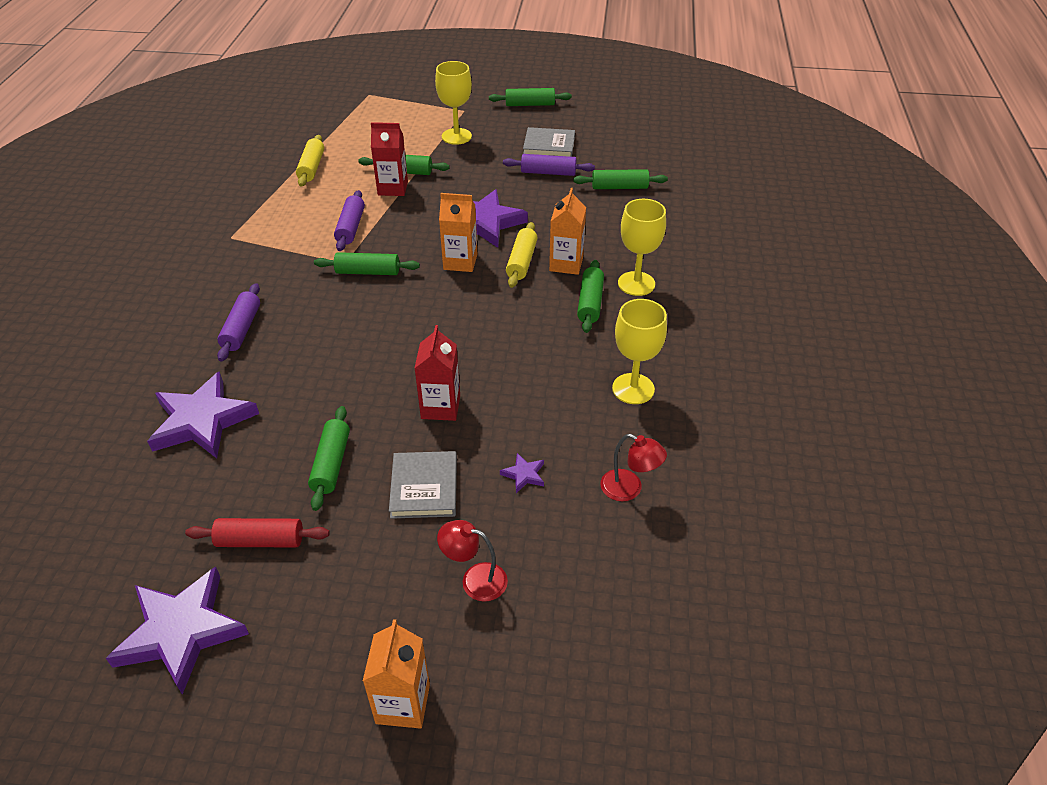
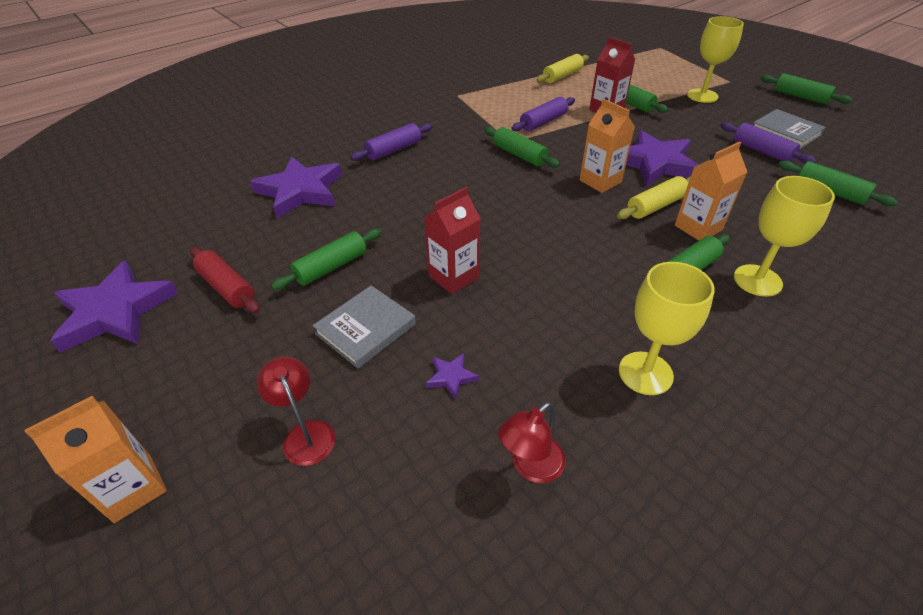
camera: 45 degrees right, 0 degrees up
(629, 489) = (530, 467): red lamp -> red lamp turned 60 degrees clockwise

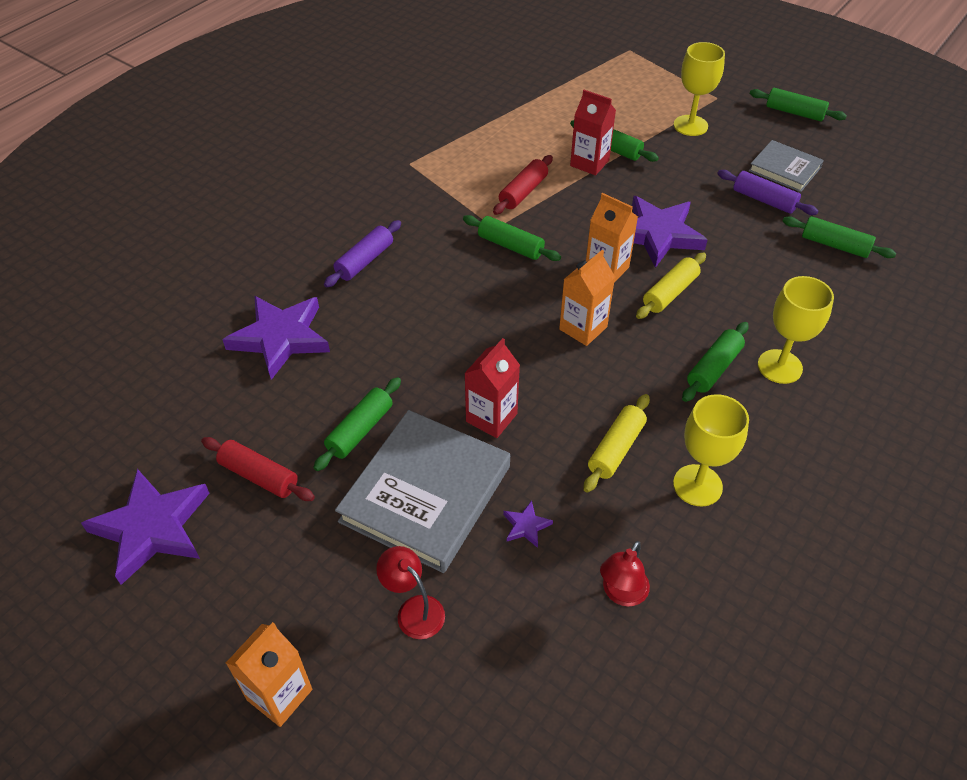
camera: 15 degrees left, 5 degrees up
(365, 329) = (425, 493): grey book -> grey book, size x1.80
(543, 122) = (523, 192): purple rolling pin -> red rolling pin
(562, 76) = (525, 114): yellow rolling pin -> yellow rolling pin (616, 449)
(698, 228) = (716, 313): orange carton -> orange carton (583, 328)

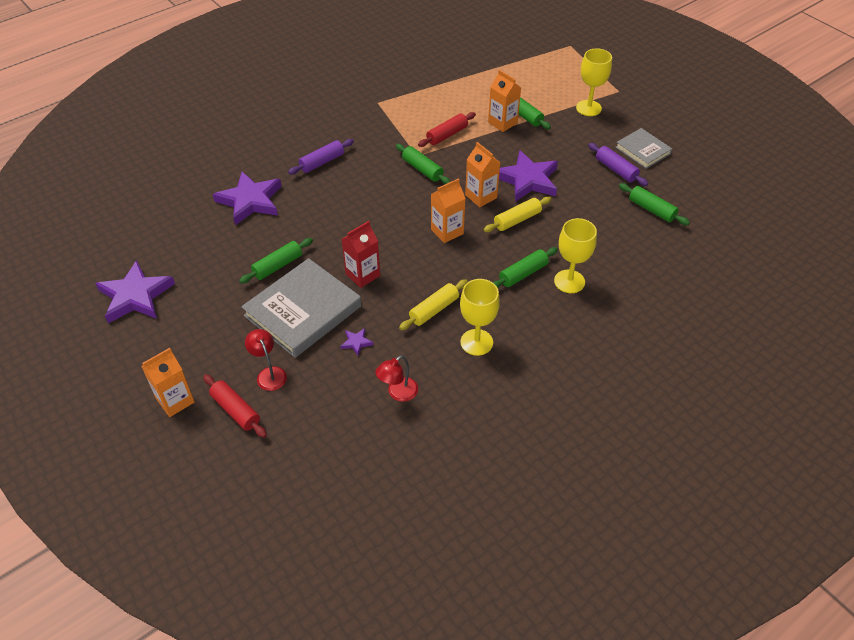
camera: 15 degrees right, 0 degrees up
(259, 476) = (207, 280): red rolling pin -> red rolling pin (236, 410)
(589, 163) = (502, 123): red carton -> orange carton
(794, 112) = (672, 111): green rolling pin -> none

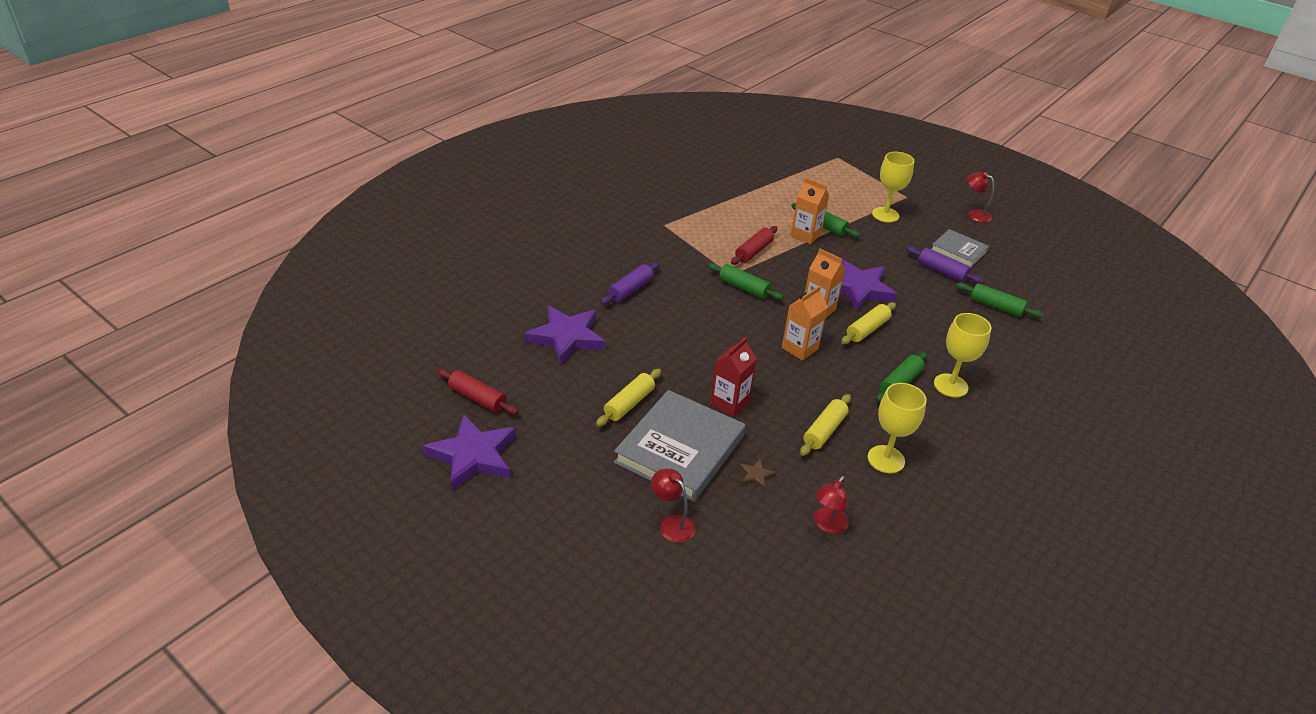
camera: 15 degrees left, 10 degrees down
(175, 400) = (573, 570): orange carton -> none
(236, 410) = (650, 570): red rolling pin -> red rolling pin (477, 398)
(278, 266) = (629, 404): green rolling pin -> yellow rolling pin
(356, 342) = (756, 476): purple star -> brown star
(677, 114) = (974, 214): none -> red lamp

